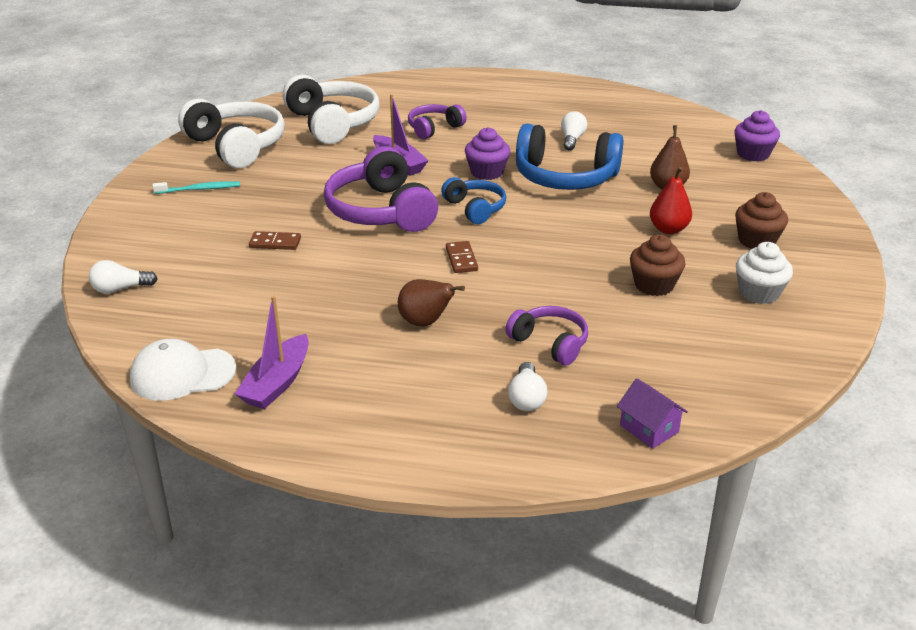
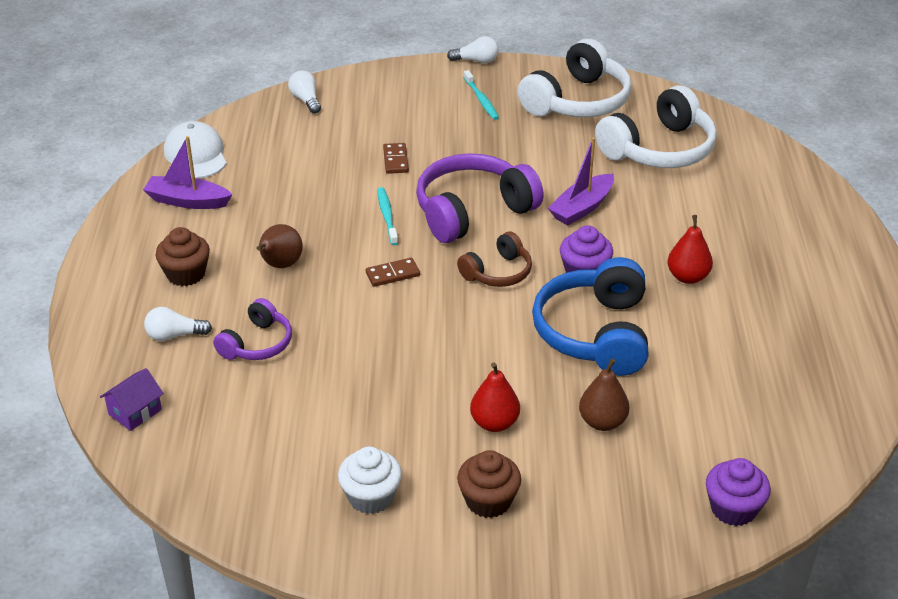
camera: 80 degrees right, 5 degrees up
(368, 255) = (387, 216): none -> turquoise toothbrush
(434, 128) = (680, 221): purple headphones -> none
(475, 208) = (498, 272): blue headphones -> brown headphones
(505, 135) = (688, 277): none -> red pear
(572, 140) = (700, 333): white light bulb -> white light bulb (476, 61)
(654, 285) = (371, 412): brown cupcake -> brown cupcake (186, 274)

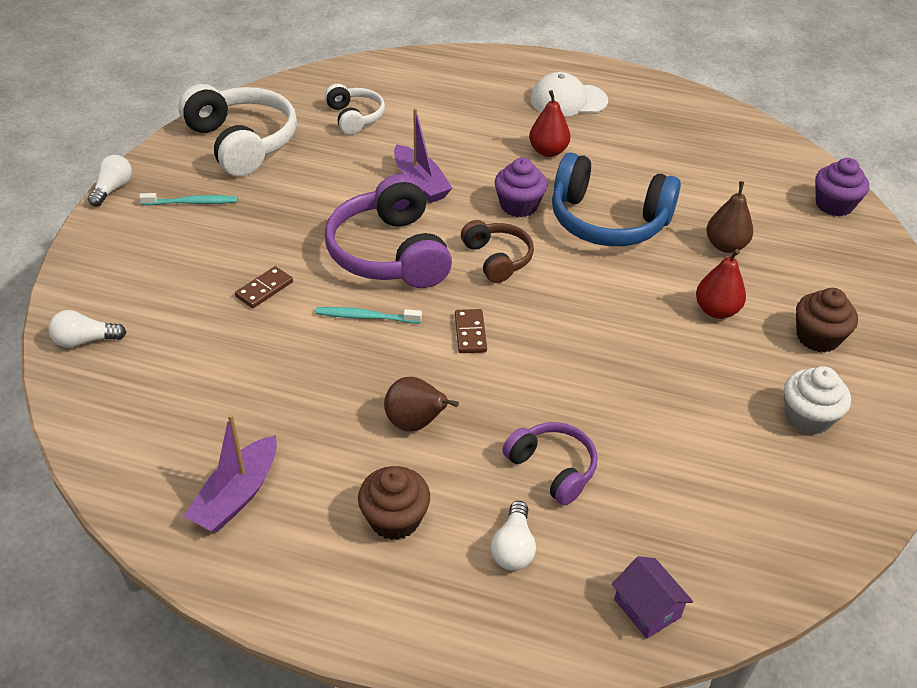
camera: 75 degrees left, 5 degrees up
(195, 155) = (135, 471): white cap -> white cap (568, 100)
(395, 160) = (264, 289): brown domino -> brown domino turned 60 degrees counterclockwise
(659, 149) = (355, 117): white headphones -> white headphones, size x0.56

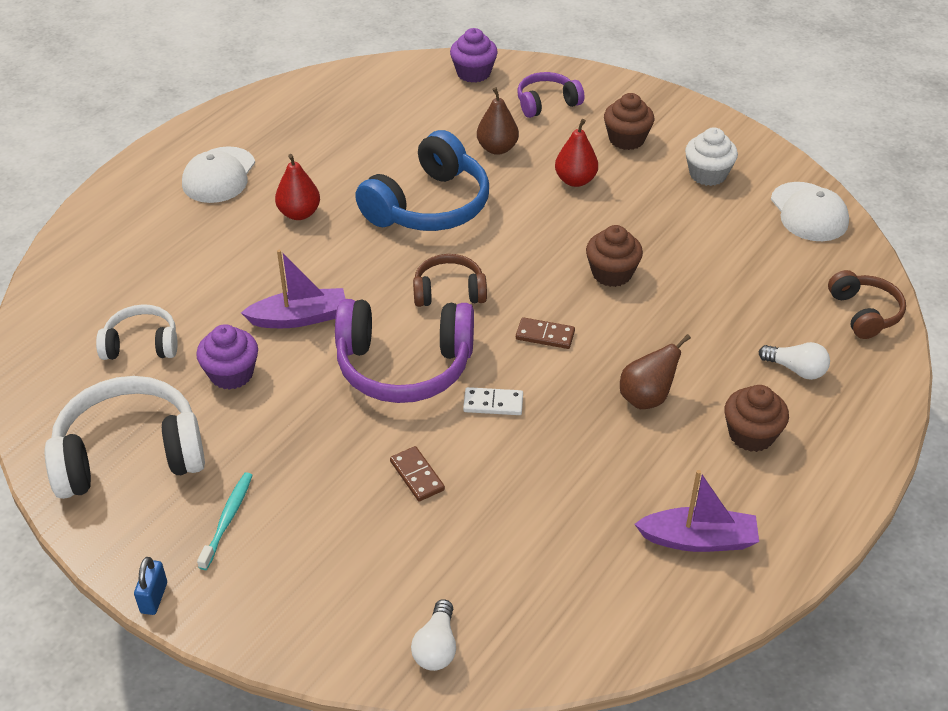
camera: 70 degrees left, 0 degrees up
(113, 189) = (154, 598): white light bulb -> blue padlock
(237, 495) = (698, 539): purple boat -> purple boat turned 45 degrees counterclockwise
(365, 317) = (493, 403): turquoise toothbrush -> white domino
(519, 205) = (375, 256): purple cupcake -> purple cupcake (231, 374)
(553, 468) = (721, 325): purple headphones -> purple headphones (546, 103)
(586, 365) = (612, 273): none -> brown cupcake
(647, 608) = (864, 313): purple house -> brown headphones
(805, 526) = (809, 212): none -> white cap

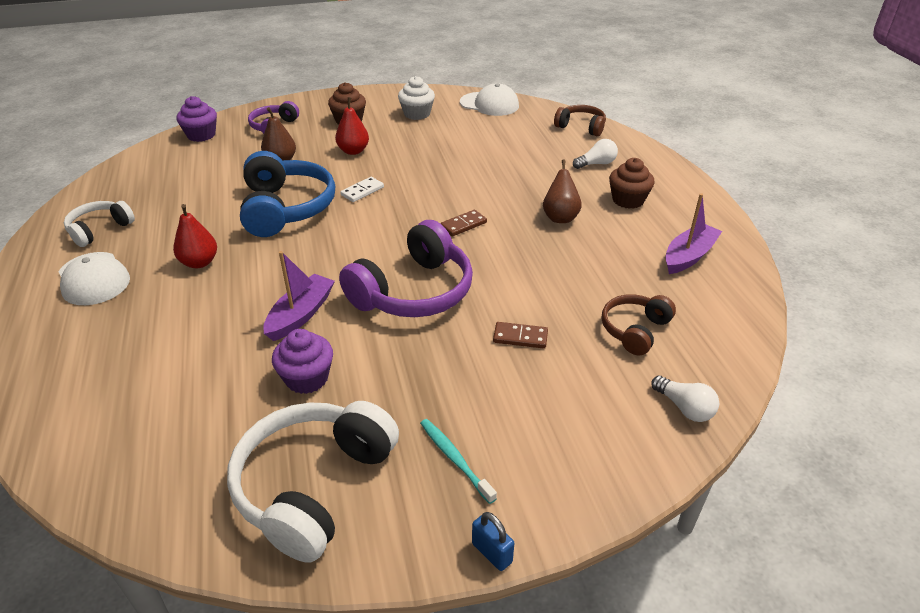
camera: 50 degrees left, 5 degrees down
(141, 344) = (201, 414): white headphones -> white headphones (99, 229)
(449, 291) = (374, 240): brown headphones -> brown headphones (634, 330)
(493, 403) = (495, 273): white domino -> white domino (362, 191)
(612, 273) = (446, 178): brown cupcake -> none

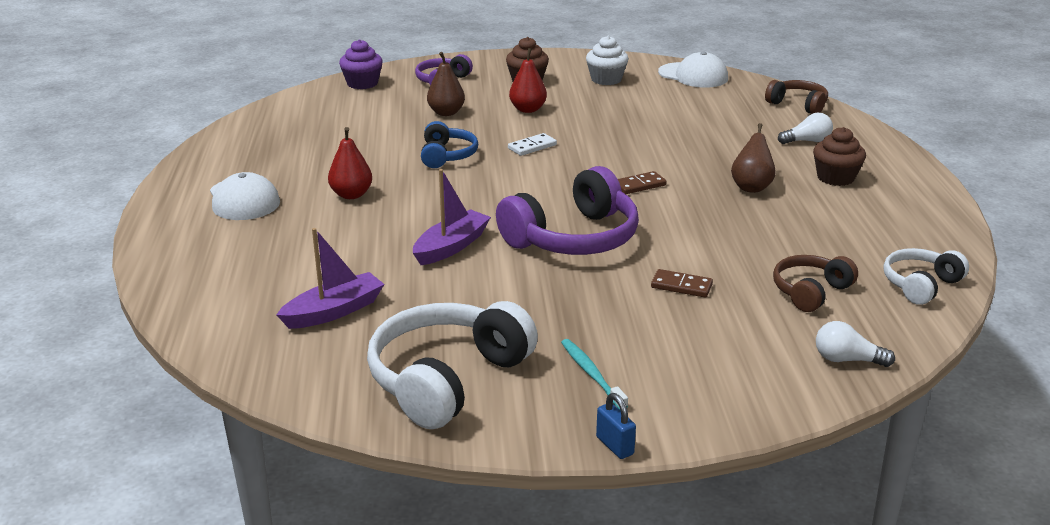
camera: 10 degrees right, 10 degrees down
(99, 229) = (251, 159): white headphones -> white headphones (920, 285)
(286, 208) = (447, 156): blue headphones -> blue headphones, size x0.56
(307, 378) = (451, 298): purple cupcake -> none
(684, 408) = (847, 360): white light bulb -> white light bulb turned 135 degrees clockwise
(689, 256) = (892, 234): purple boat -> purple boat (334, 311)

